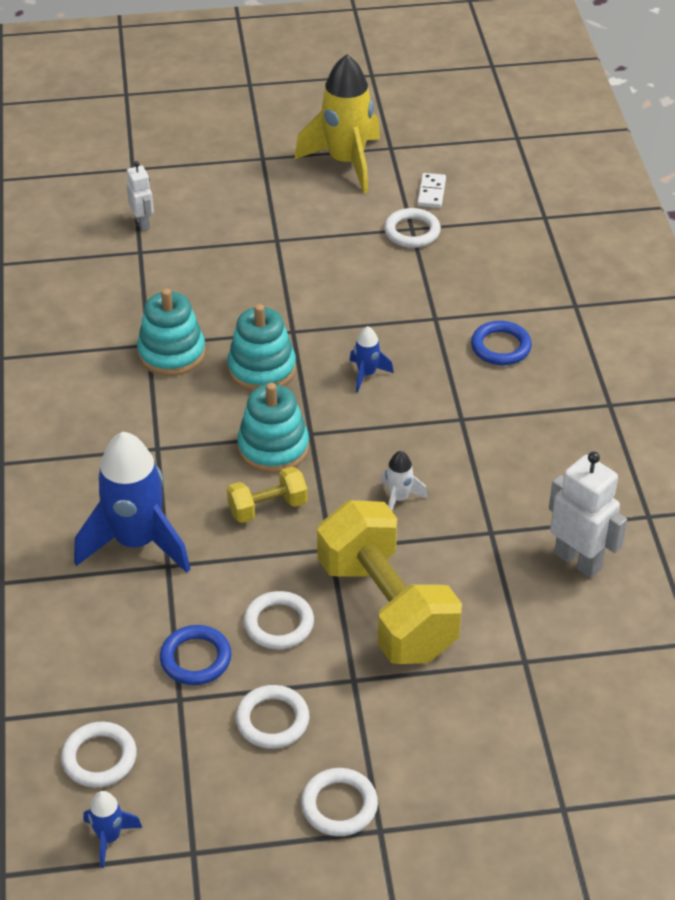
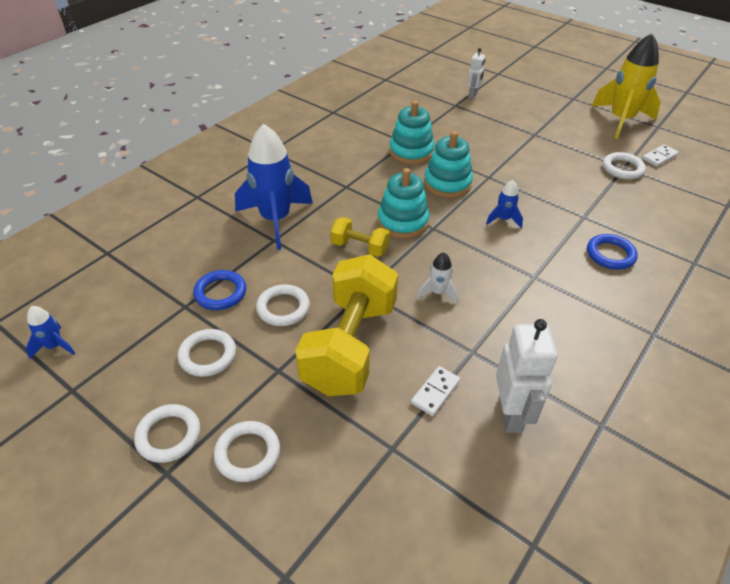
camera: 45 degrees right, 0 degrees up
(99, 758) = (111, 304): white ring -> white ring (248, 453)
(503, 590) = (435, 392): none -> white domino

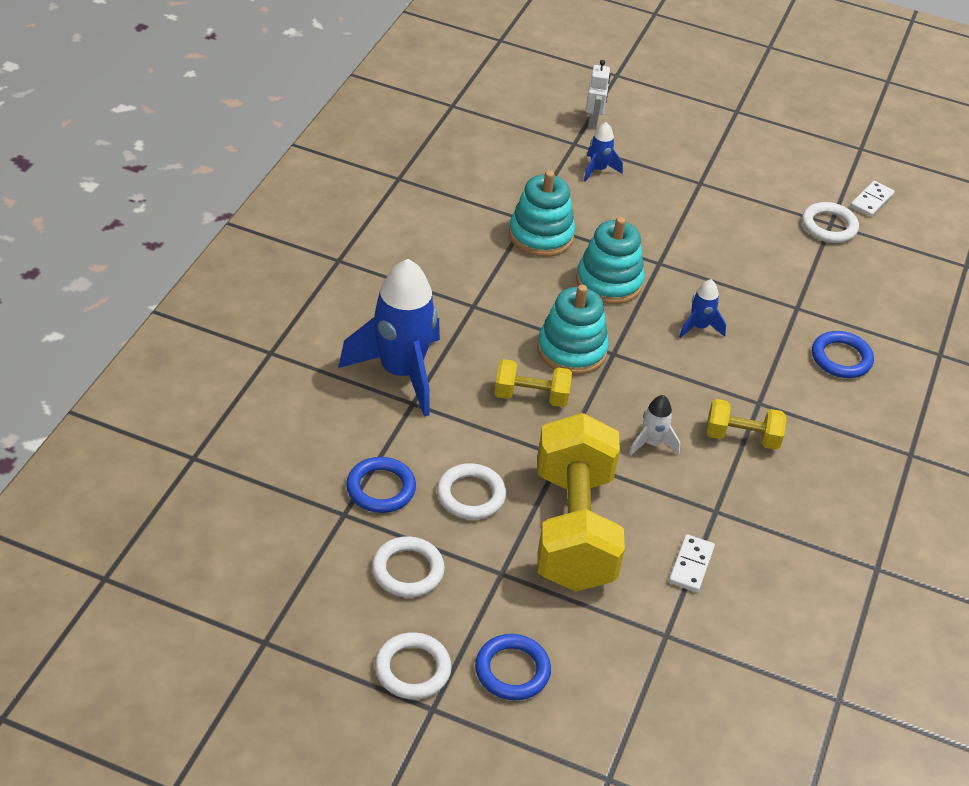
camera: 20 degrees left, 0 degrees up
(55, 346) = (207, 594): blue rocket -> blue rocket (598, 170)
(248, 453) = (512, 670): white ring -> blue ring
(511, 414) = (780, 574): white robot -> none
(512, 299) = (742, 437): none -> yellow dumbbell
(621, 120) = (810, 144): yellow rocket -> none

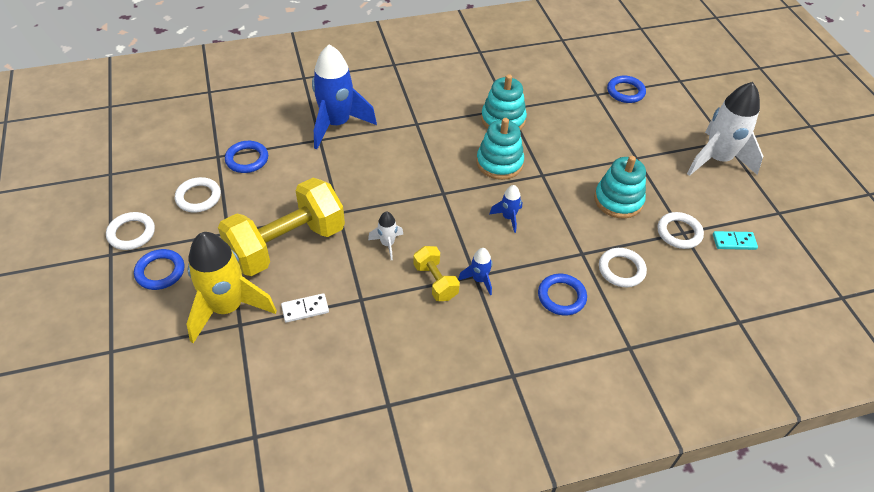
camera: 55 degrees right, 5 degrees up
(471, 495) = (273, 193): white ring -> white ring (621, 270)
(531, 396) = (371, 178): yellow dumbbell -> none
(571, 350) = (426, 176): turquoise stacking toy -> turquoise stacking toy (618, 200)
(593, 121) = (625, 92): white robot -> blue ring
(598, 170) = (587, 113): blue rocket -> blue rocket (479, 280)
(630, 633) = (227, 308): none -> yellow rocket
(756, 134) = (717, 160): none -> white rocket
(871, 201) = (734, 242): white domino -> turquoise domino

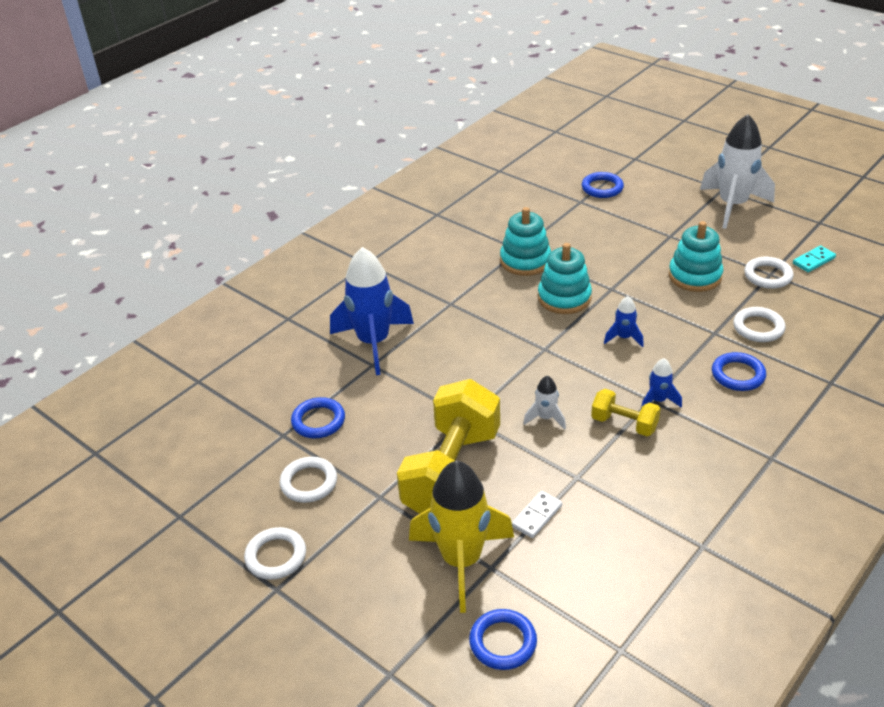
camera: 30 degrees left, 10 degrees down
(160, 272) = (352, 572): blue ring -> blue ring (503, 642)

